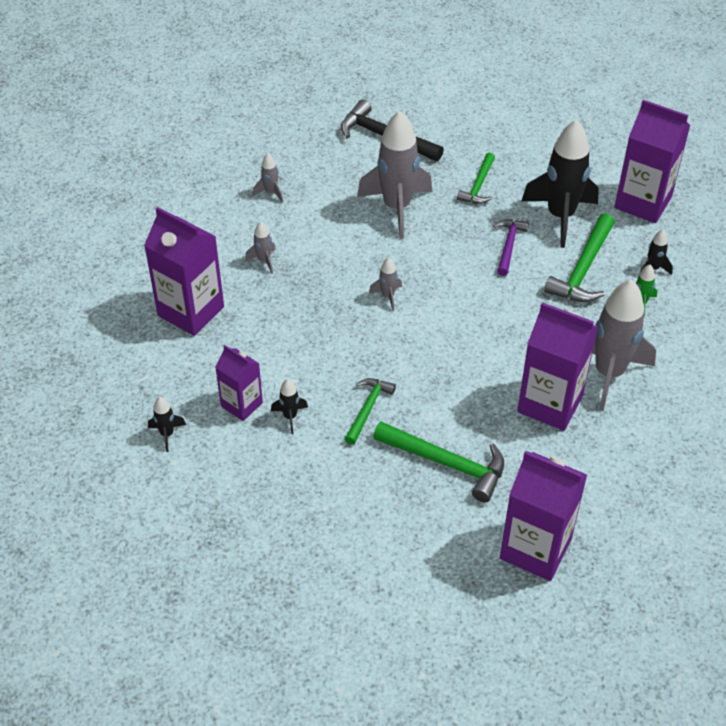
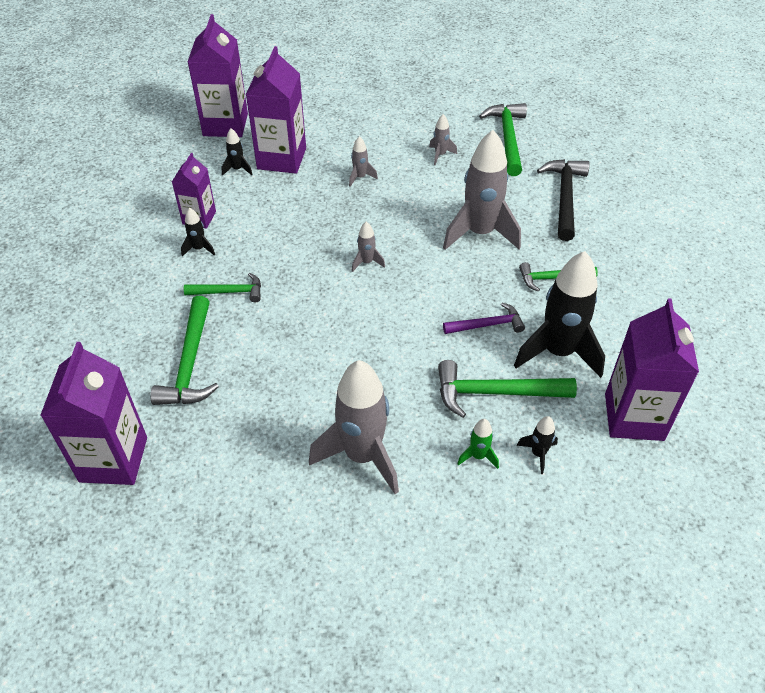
camera: 65 degrees right, 0 degrees up
(167, 434) = (152, 190): black rocket -> black rocket (237, 169)
(279, 139) = (508, 138): none -> green hammer
(550, 404) = (297, 418): purple carton -> purple carton (225, 125)

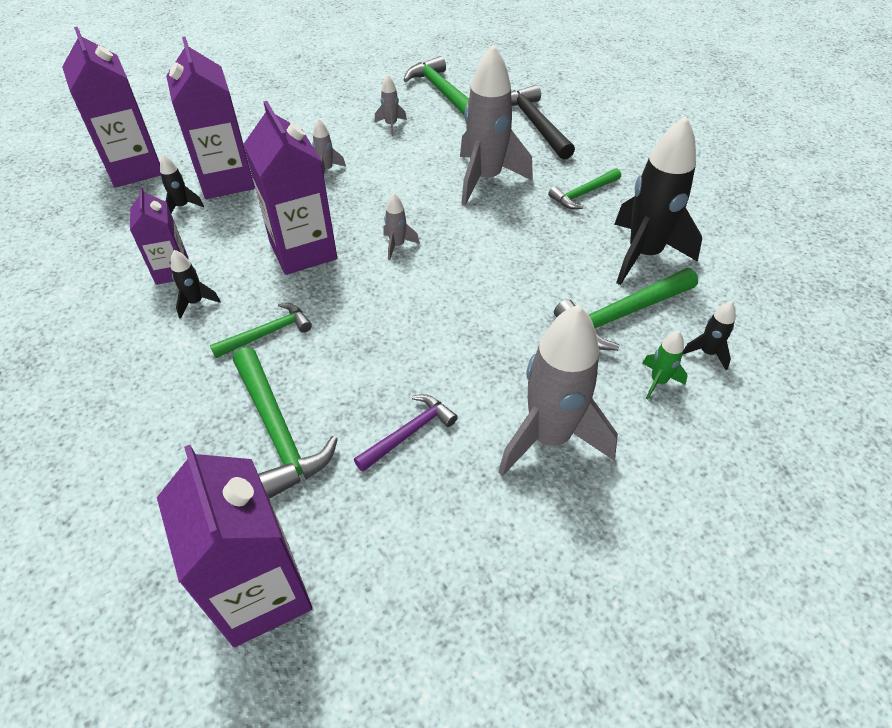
camera: 30 degrees left, 0 degrees up
(487, 325) = (561, 257): purple hammer -> purple hammer (409, 433)
(634, 417) = (753, 282): purple carton -> purple carton (303, 251)

